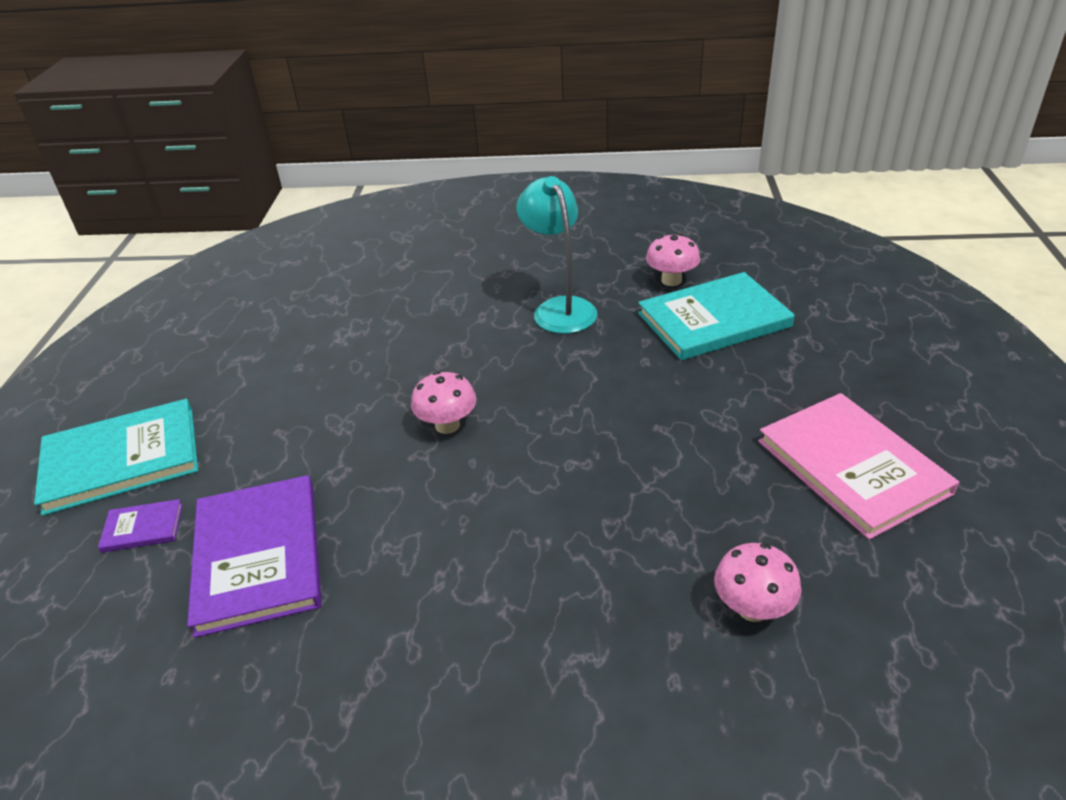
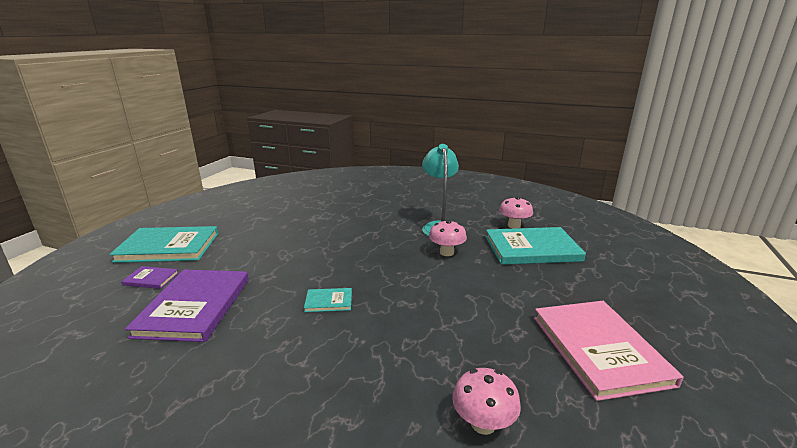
camera: 15 degrees right, 15 degrees down
(447, 425) = (342, 267): pink mushroom -> pink mushroom (446, 252)
(462, 491) = (328, 301): none -> turquoise book

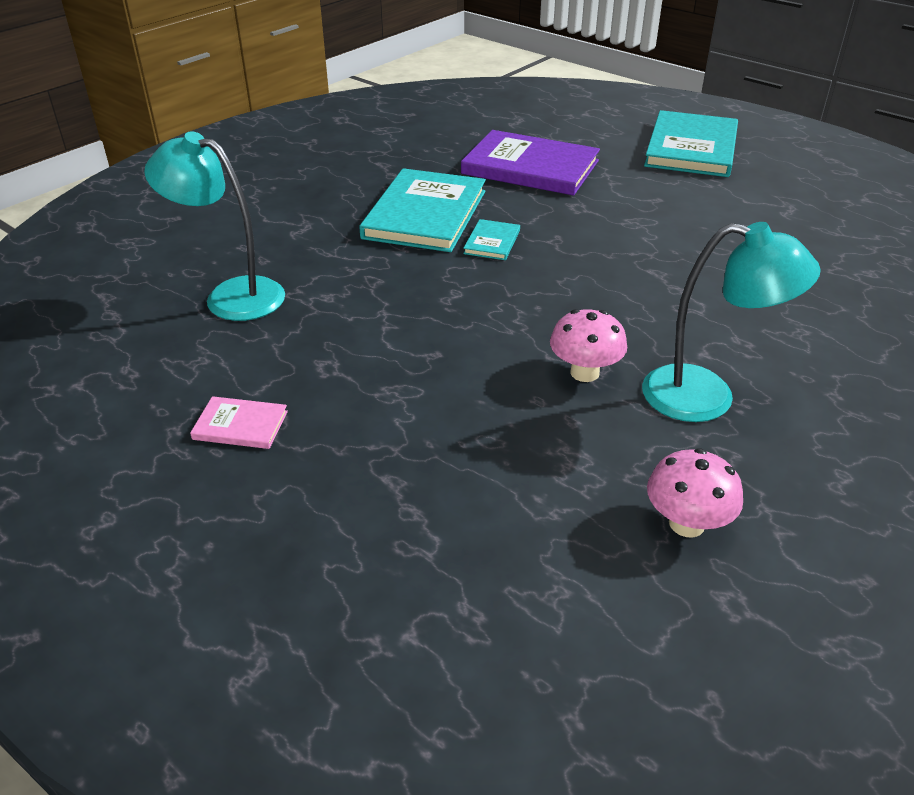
camera: 110 degrees right, 15 degrees up
(151, 279) = (606, 144): purple book -> none
(483, 423) = (231, 296): pink mushroom -> turquoise lamp
(532, 249) = (554, 498): turquoise book -> turquoise book (425, 214)
(599, 349) = (240, 425): pink book -> pink book, size x0.45

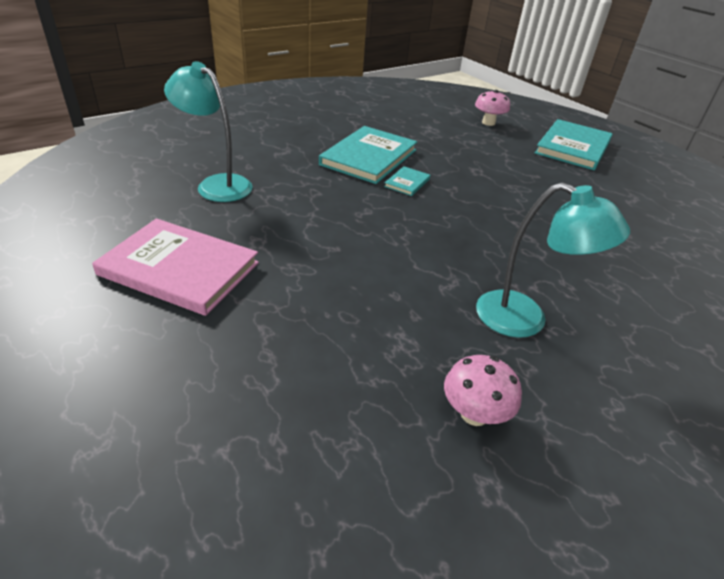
camera: 10 degrees right, 0 degrees up
(240, 425) = (179, 269): pink book -> pink book, size x2.23
(530, 167) = (453, 140): purple book -> none
(584, 372) = (438, 283): pink mushroom -> pink mushroom (488, 123)

